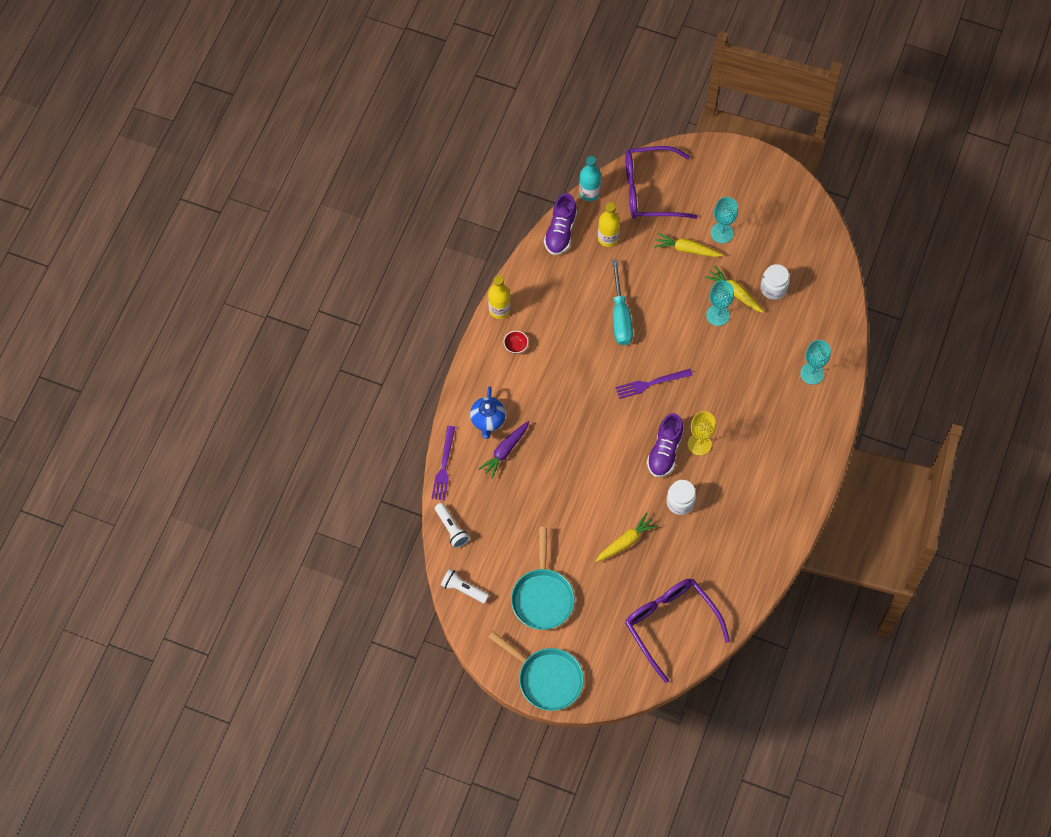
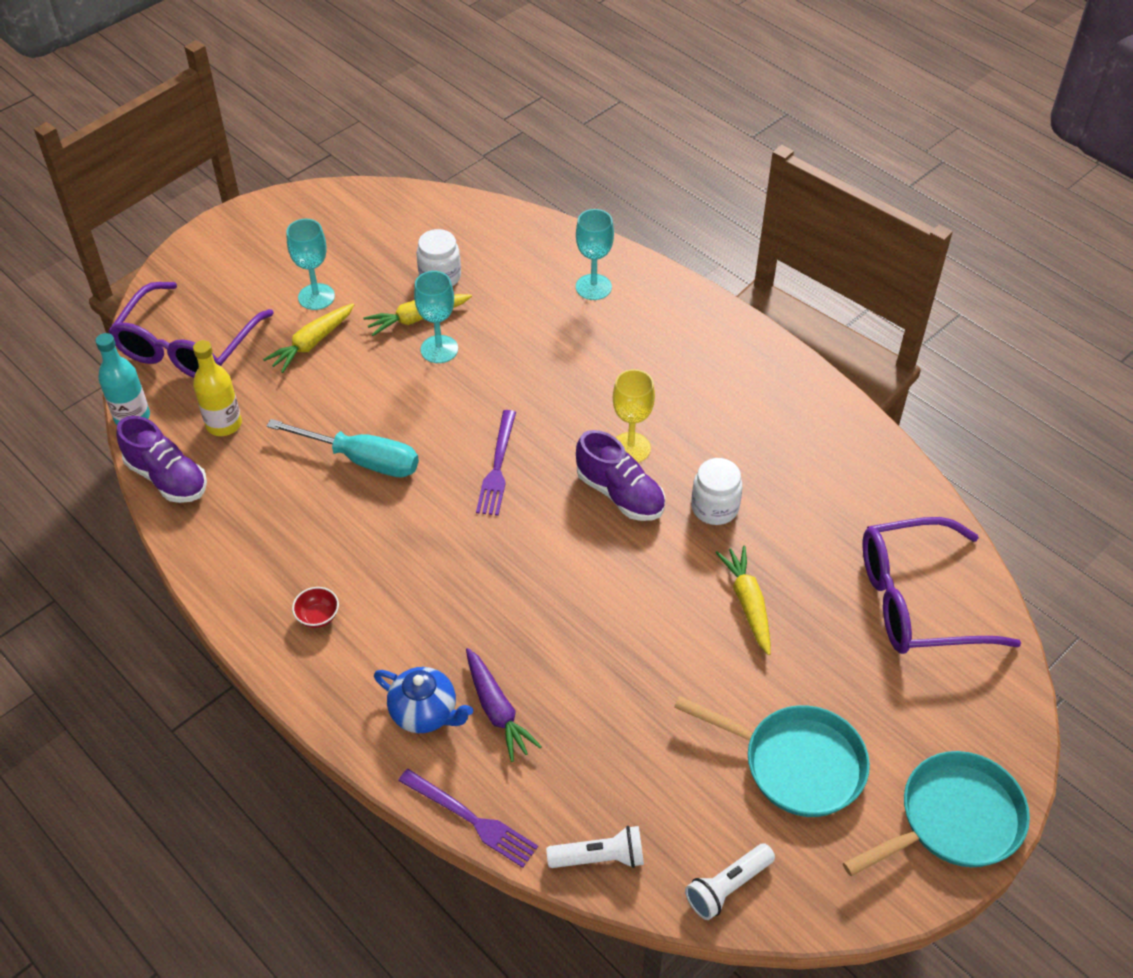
camera: 65 degrees left, 15 degrees down
(499, 310) = (237, 613): yellow bottle -> none

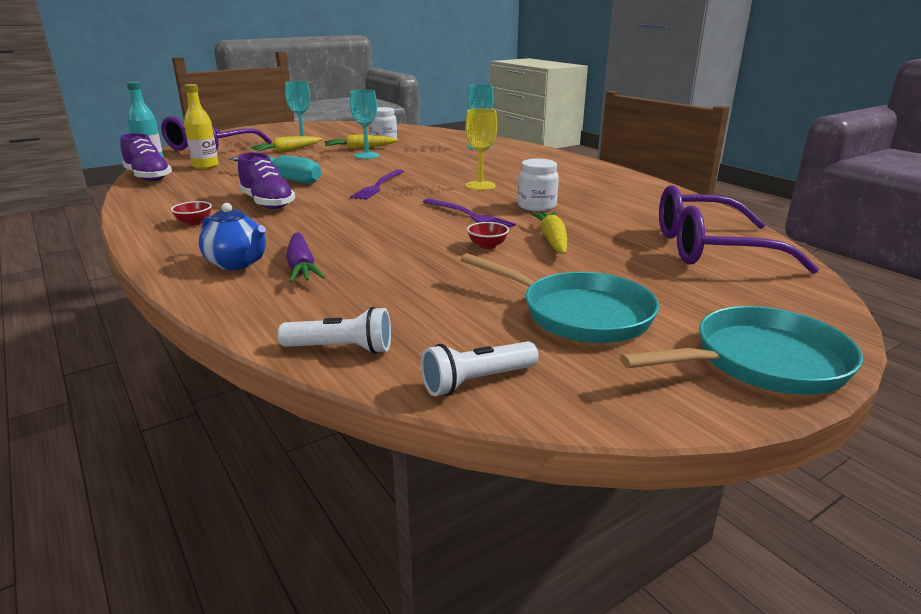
camera: 10 degrees right, 25 degrees down
(471, 819) = (228, 315): purple fork -> purple fork (469, 215)
(620, 494) = (464, 198): purple shoe -> purple shoe (267, 203)
(680, 629) = (487, 246): none -> red bowl

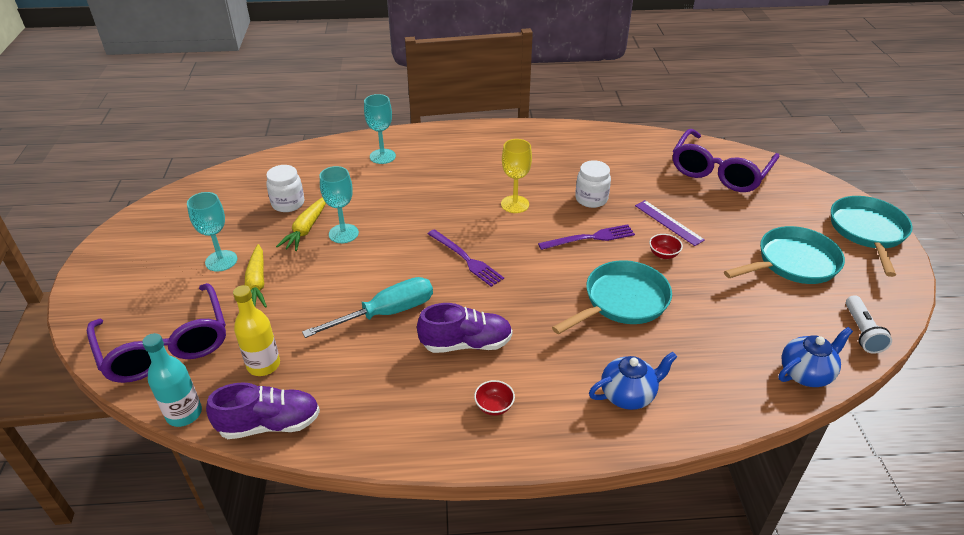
camera: 60 degrees left, 15 degrees up
(301, 267) = (656, 359): purple carrot -> none
(342, 348) = (806, 373): white flashlight -> blue teapot
(382, 241) = (622, 301): none -> turquoise pan
(552, 240) = (669, 222): yellow carrot -> purple ruler

